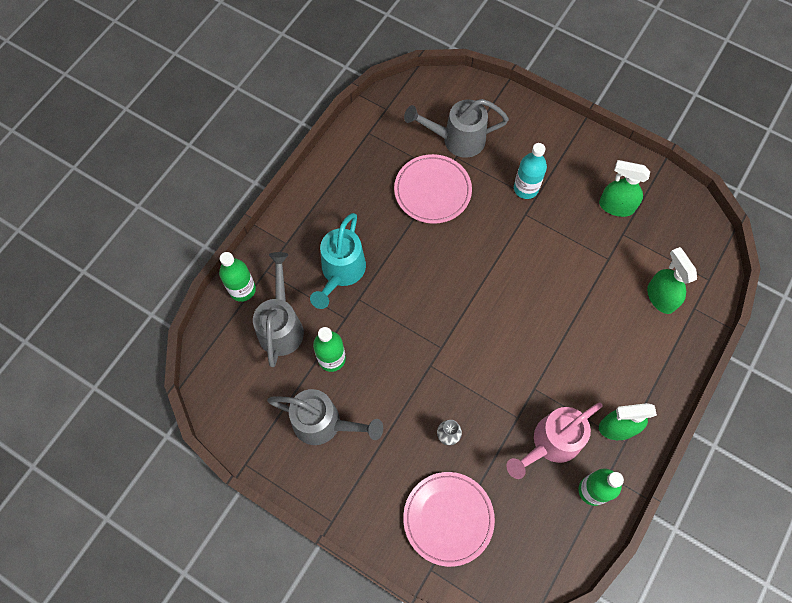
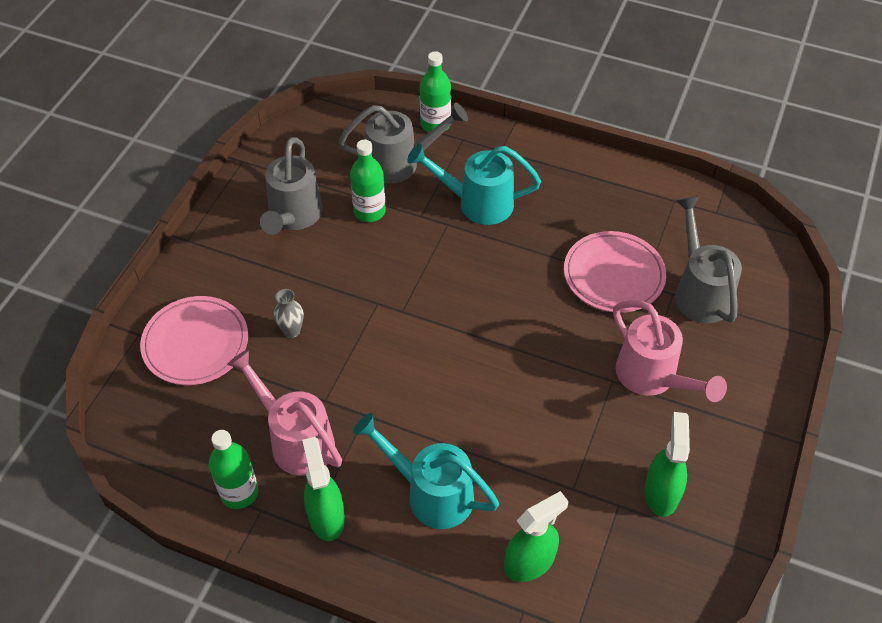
camera: 80 degrees right, 15 degrees down
(526, 188) = (652, 377): turquoise bottle -> pink watering can
(605, 351) = (432, 494): none -> turquoise watering can

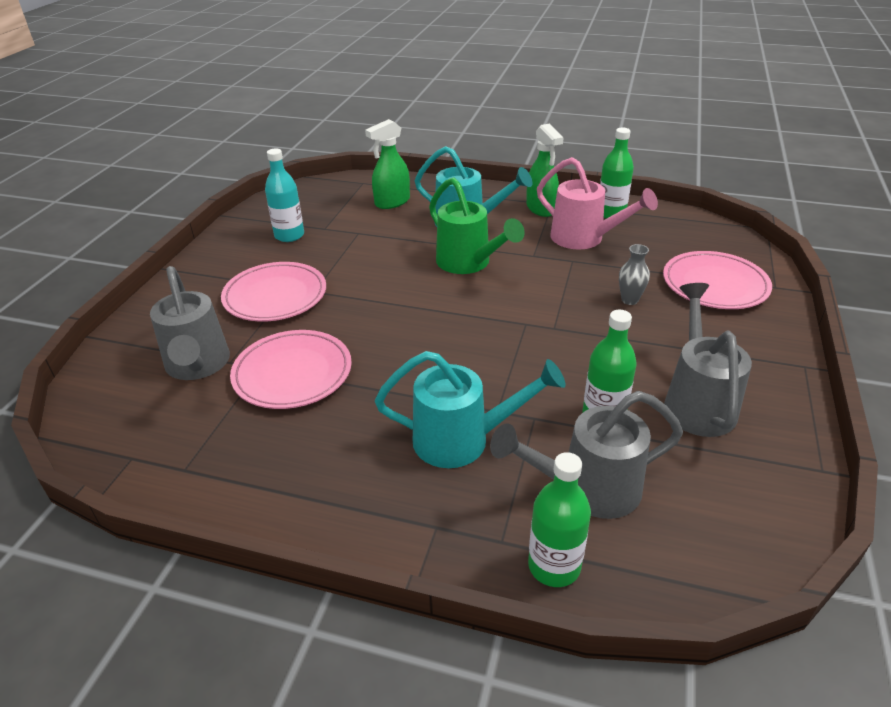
camera: 175 degrees right, 15 degrees down
(442, 409) = (468, 263): none -> green watering can
(652, 377) = (275, 296): pink watering can -> pink plate
(661, 492) = (289, 235): green spray bottle -> turquoise bottle

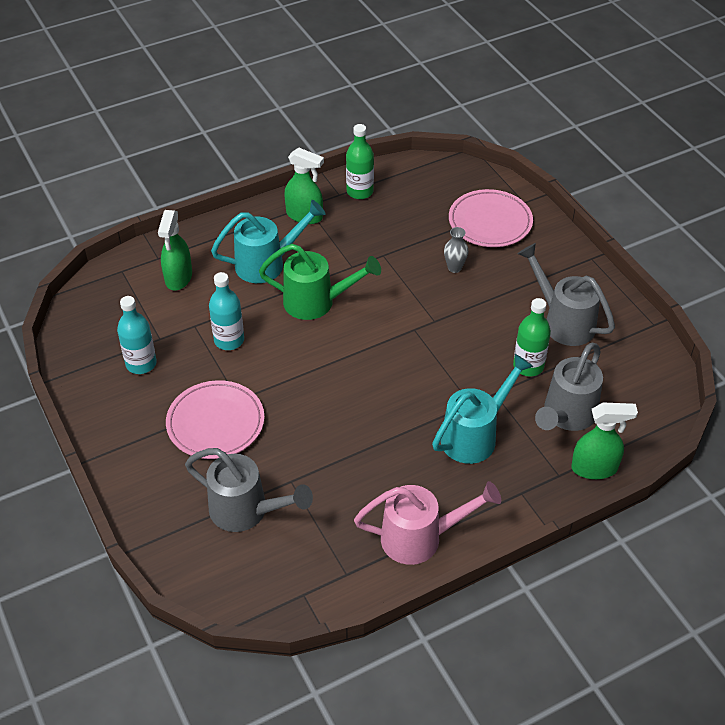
camera: 45 degrees left, 10 degrees up
(292, 373) = (318, 469): pink plate -> none
(367, 253) = (229, 340): none -> turquoise bottle
(554, 566) = (594, 468): green bottle -> green spray bottle
(583, 238) = (368, 229): pink watering can -> pink watering can (420, 538)

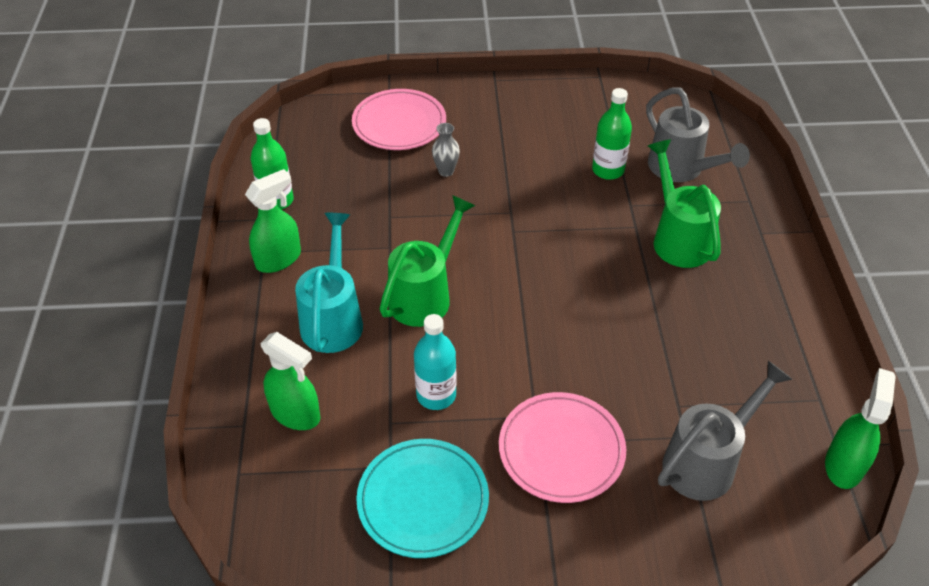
camera: 65 degrees left, 0 degrees up
(141, 364) = (423, 500): turquoise bottle -> turquoise plate
(420, 538) = (791, 325): pink watering can -> none
(474, 436) = (678, 239): turquoise watering can -> green watering can
(563, 322) = (565, 127): grey watering can -> none
(594, 468) = (750, 175): green spray bottle -> green spray bottle (844, 465)

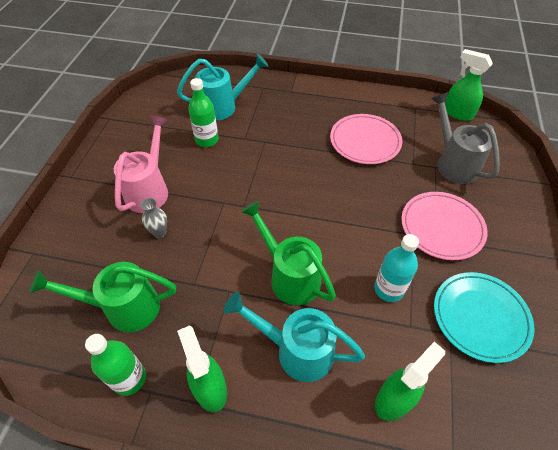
camera: 75 degrees left, 5 degrees up
(399, 124) = (82, 253): pink plate -> pink plate (365, 141)
(502, 145) = (149, 190): none -> pink watering can
(678, 239) = (283, 125): green watering can -> green watering can (124, 308)
(681, 169) = (223, 107): grey watering can -> turquoise watering can

